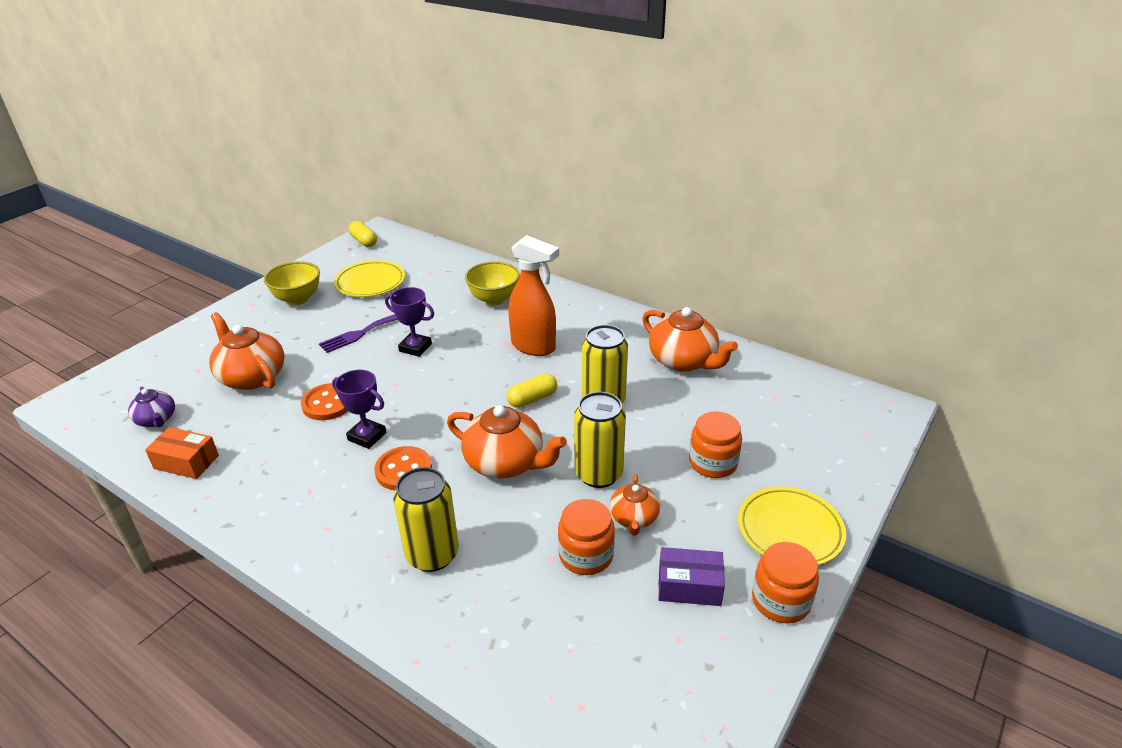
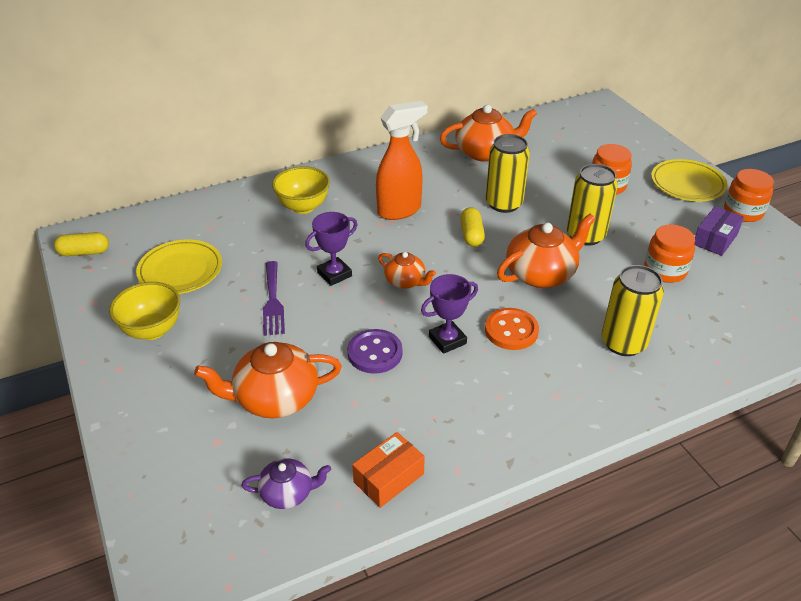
camera: 60 degrees left, 5 degrees up
(328, 403) = (375, 353): orange button -> purple button
(634, 518) = (641, 237): orange teapot -> orange teapot (405, 281)

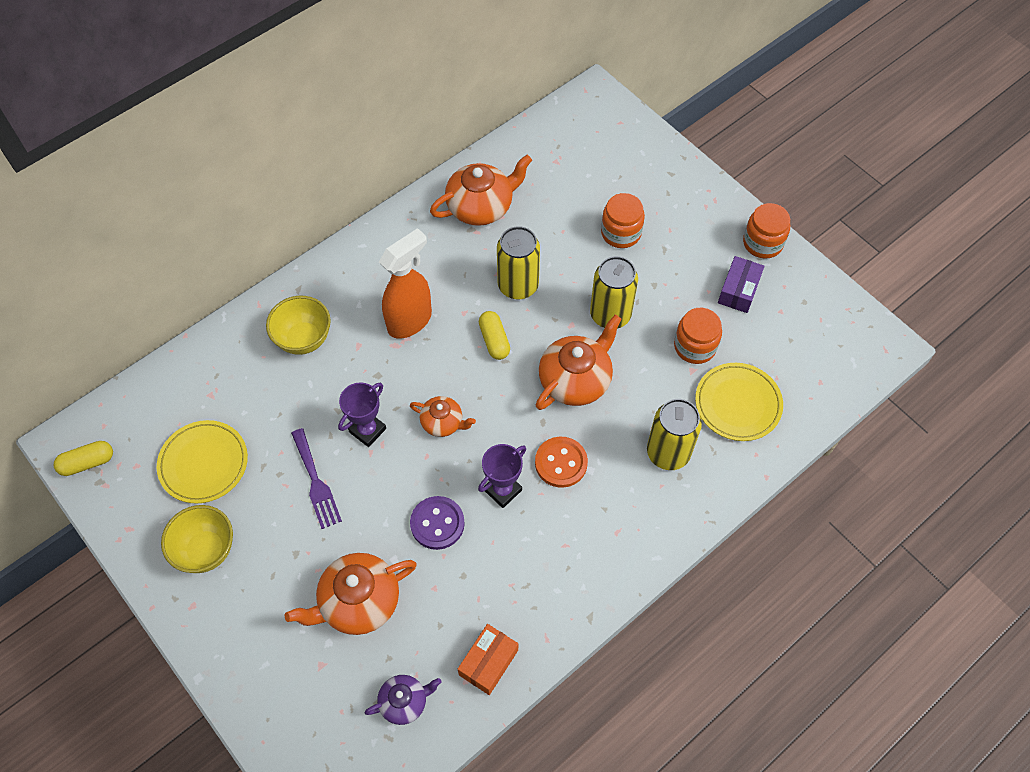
camera: 15 degrees left, 20 degrees up
(687, 184) = (703, 212): yellow plate -> yellow plate (737, 404)

